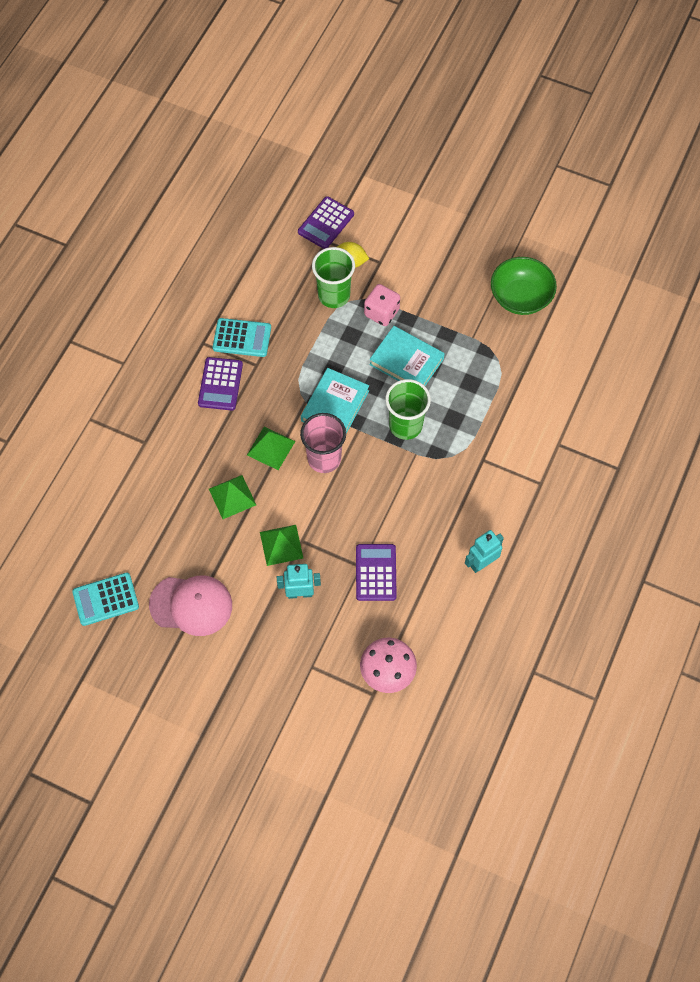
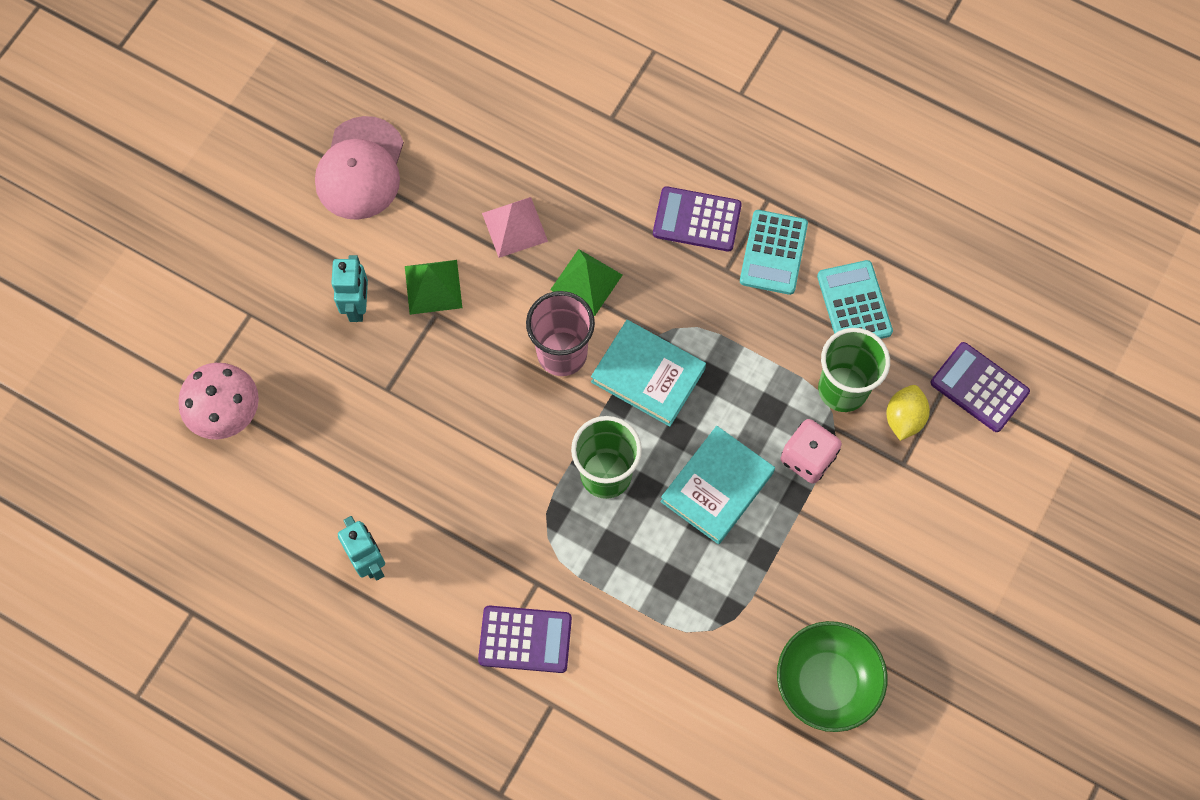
camera: 95 degrees right, 5 degrees up
(105, 599) = (384, 67): turquoise calculator -> turquoise calculator (854, 304)
(232, 496) = (515, 227): green pyramid -> pink pyramid
(376, 572) = (374, 410): purple calculator -> purple calculator (525, 639)

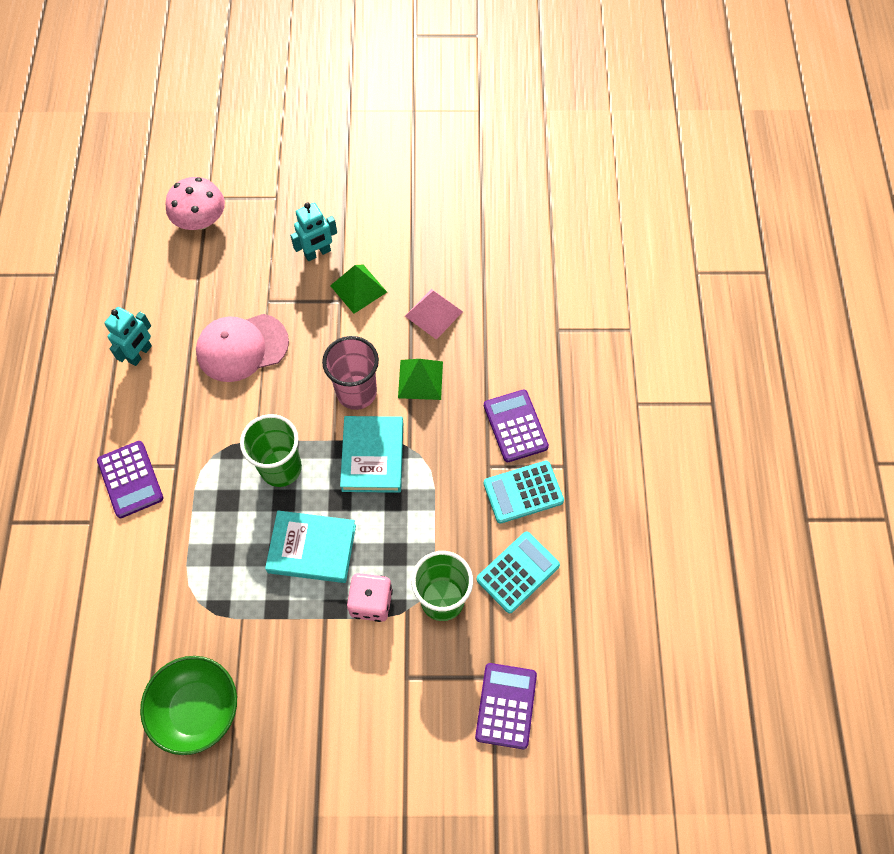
camera: 60 degrees right, 5 degrees down
(360, 169) = (417, 203): pink cap -> pink cap (242, 347)
(904, 418) = (445, 659): yellow lemon -> none

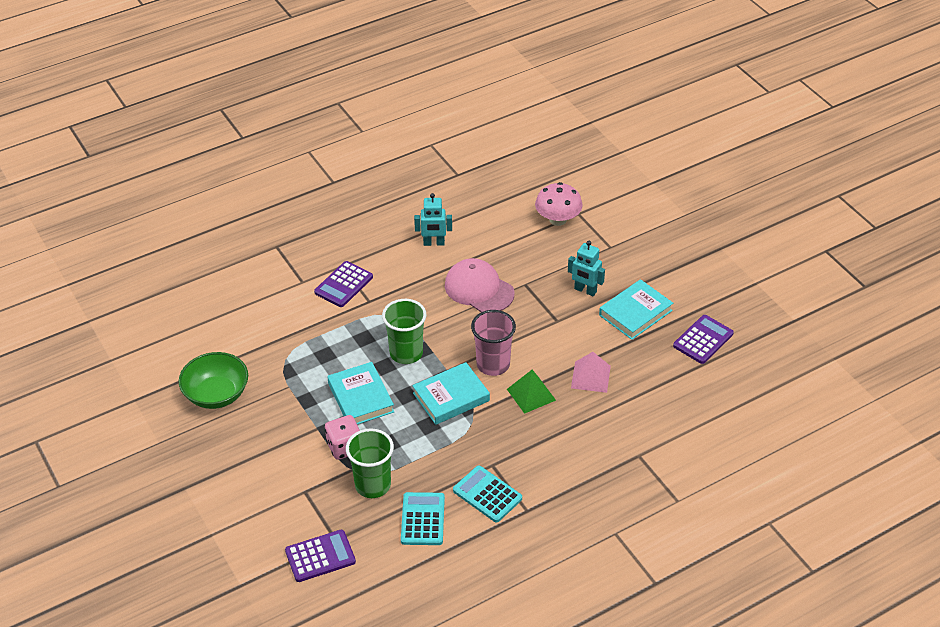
camera: 60 degrees right, 20 degrees down
(358, 288) = (575, 326): green pyramid -> none
(379, 228) = (635, 313): none -> turquoise book
(515, 426) = (537, 466): purple calculator -> purple calculator (703, 340)
(518, 572) = (423, 519): turquoise calculator -> turquoise calculator turned 105 degrees counterclockwise

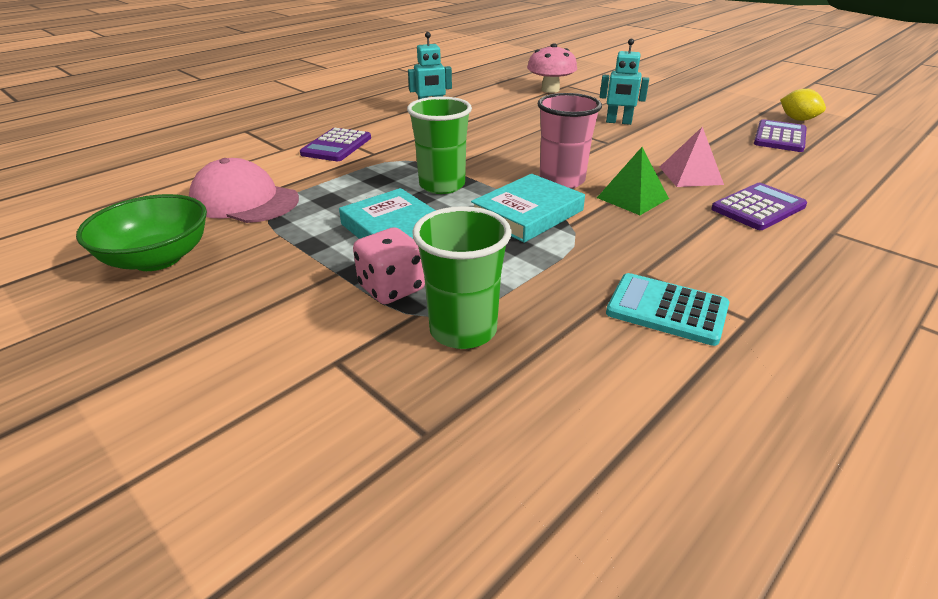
camera: 15 degrees left, 10 degrees down
(320, 556) = (403, 479): purple calculator -> purple calculator (758, 208)
(423, 519) = (583, 365): turquoise calculator -> none
(479, 289) = (501, 133): pink cap -> pink cap (244, 201)
(635, 313) = (687, 129): turquoise book -> none
(744, 315) = (797, 119): none -> yellow lemon

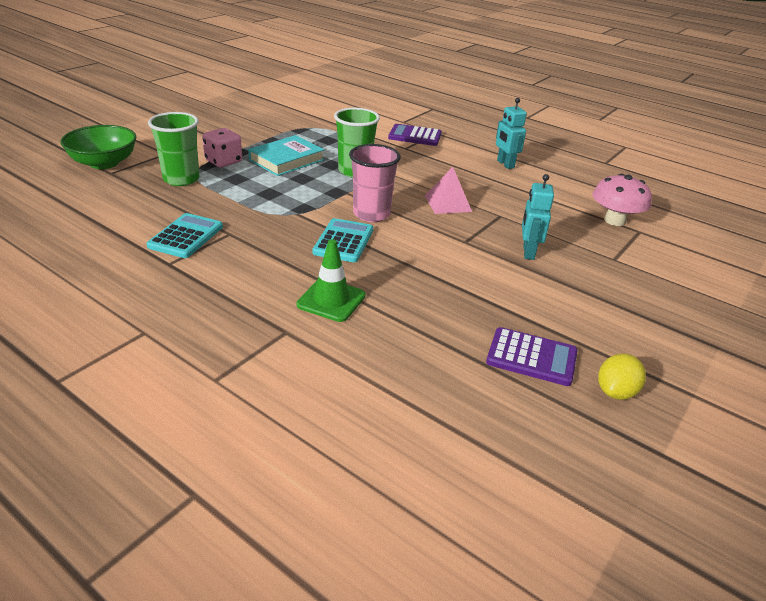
camera: 80 degrees right, 0 degrees up
(157, 258) = (259, 111): green bowl -> green bowl (104, 163)
(244, 201) = (324, 120): pink cap -> none
(527, 214) = (312, 199): turquoise book -> none
(632, 198) = (343, 241): green pyramid -> turquoise calculator
(690, 175) = (396, 275): pink pyramid -> pink pyramid (447, 203)
(758, 208) = (331, 300): purple calculator -> green traffic cone

